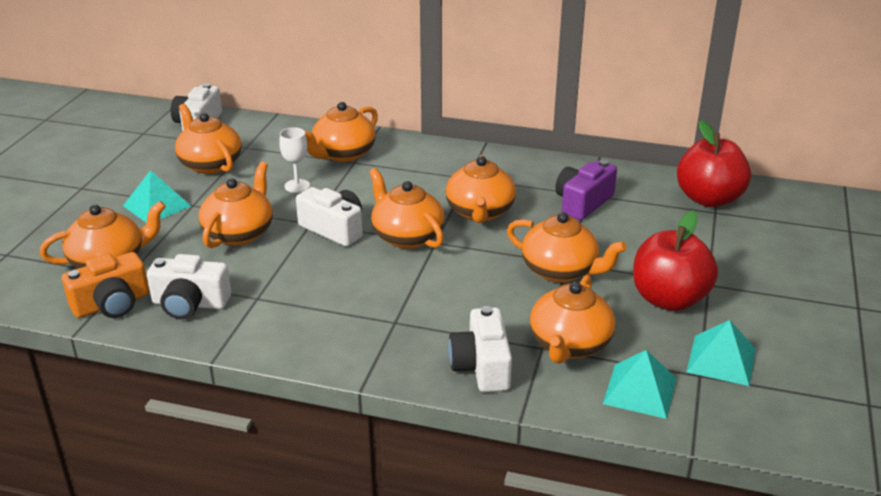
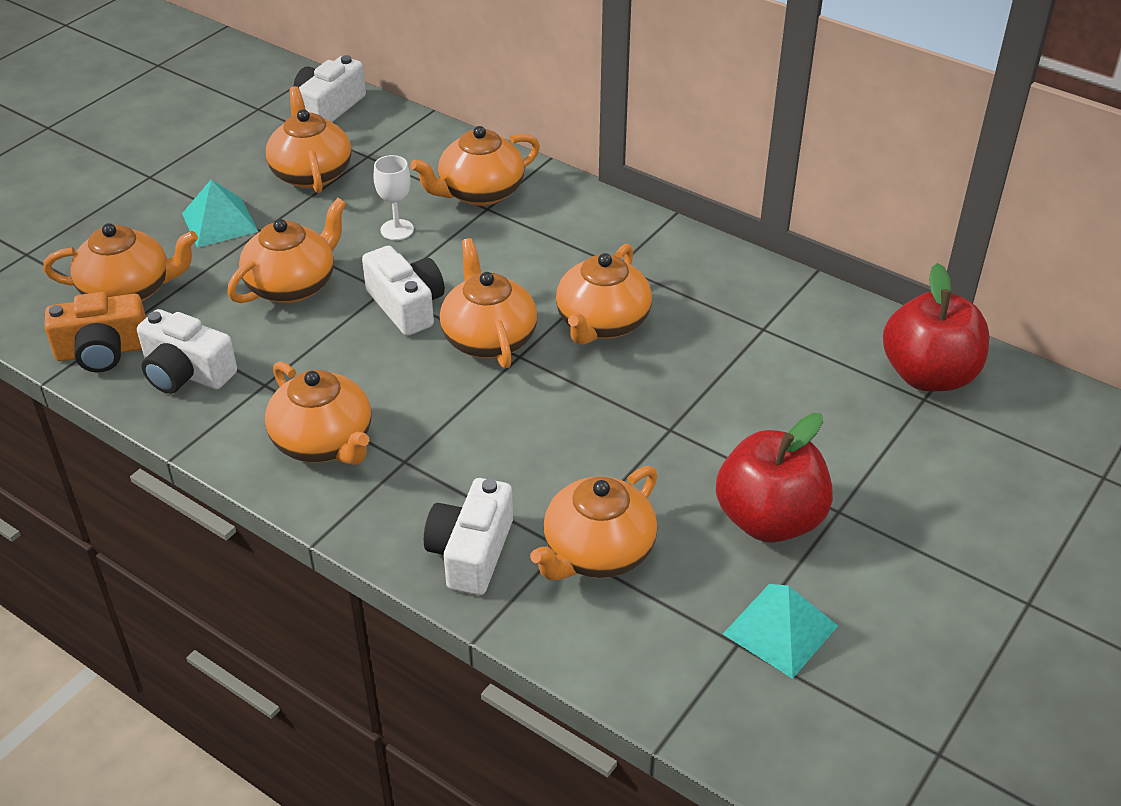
camera: 20 degrees right, 10 degrees up
(560, 271) = (653, 439): orange teapot -> orange teapot (324, 442)
(583, 203) = (747, 340): purple camera -> none
(640, 390) = (645, 643): turquoise pyramid -> none

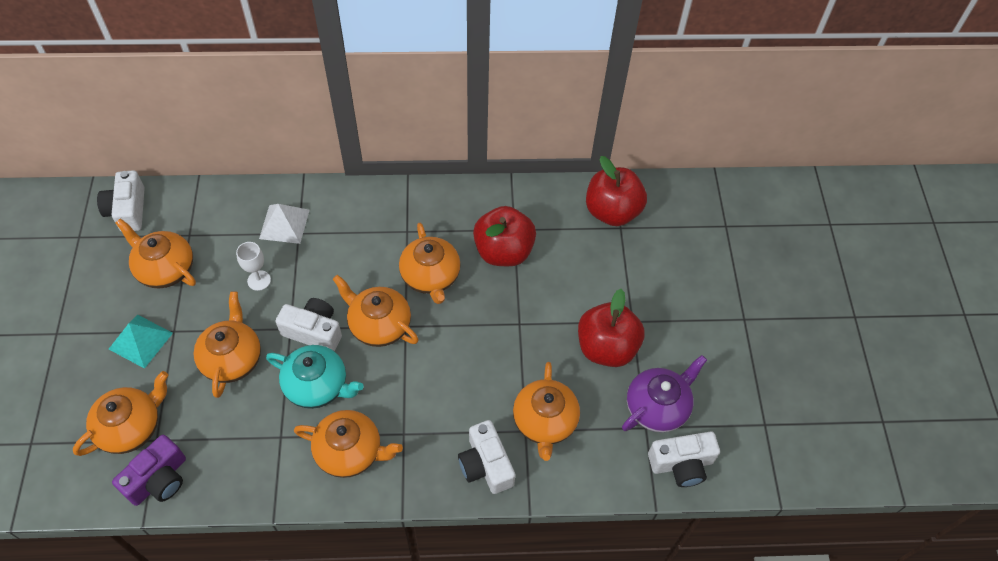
camera: 40 degrees left, 15 degrees up
(103, 351) = (158, 479): orange camera -> purple camera
(186, 373) = (226, 460): white camera -> white camera (681, 464)
(356, 359) = (317, 386): none -> turquoise teapot
(479, 192) = (284, 224): orange teapot -> white pyramid
(725, 344) = (503, 251): none -> red apple
(780, 630) = (657, 407): turquoise pyramid -> purple teapot

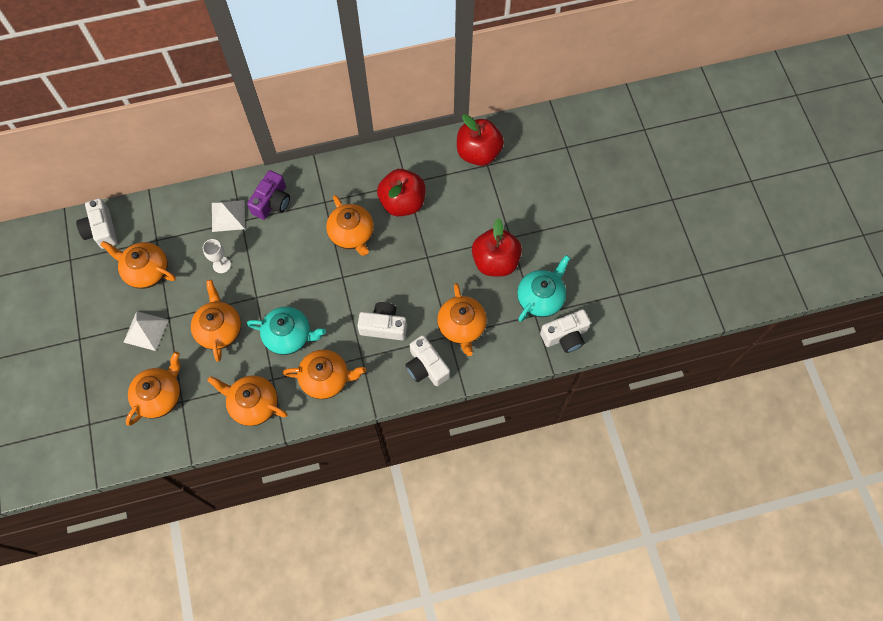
camera: 10 degrees left, 10 degrees up
(140, 340) = (146, 330): turquoise pyramid -> white pyramid
(158, 479) = (192, 429): purple camera -> purple camera (272, 202)
(313, 331) = (274, 295): white camera -> white camera (383, 326)
(379, 325) = (322, 280): orange teapot -> orange teapot (253, 404)
(657, 407) = (540, 298): purple teapot -> turquoise teapot

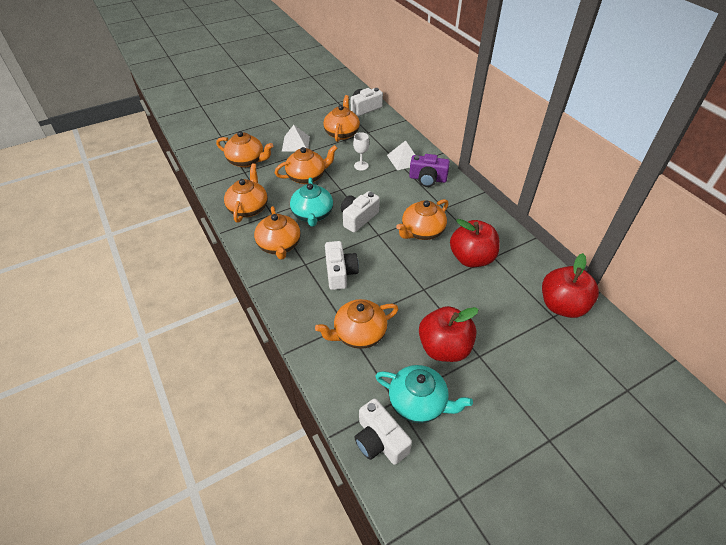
camera: 75 degrees right, 20 degrees down
(426, 367) = (307, 313): white camera -> white camera (358, 218)

